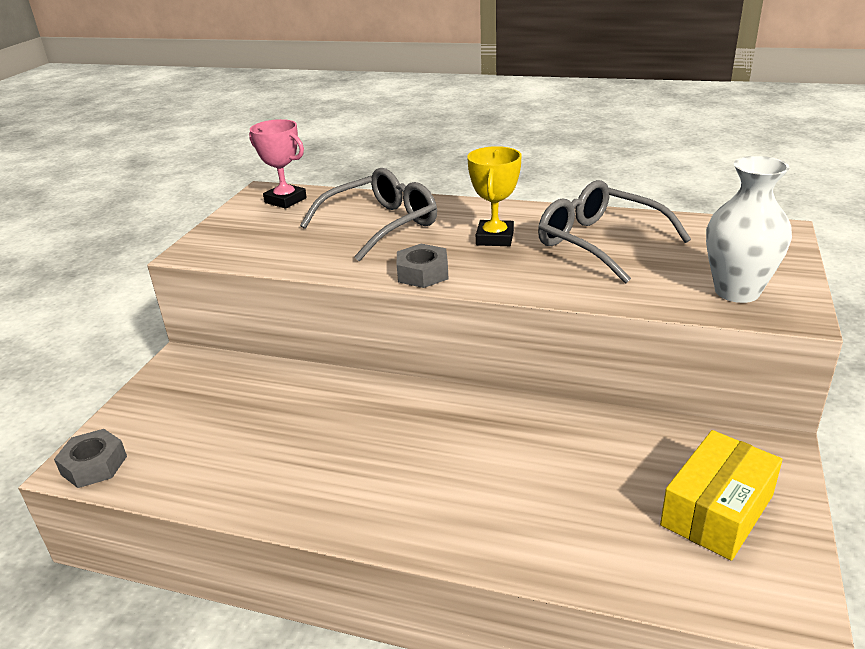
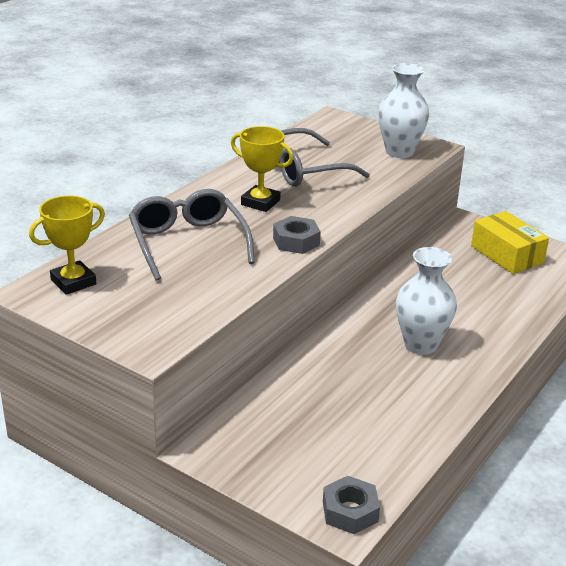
camera: 75 degrees left, 0 degrees up
(285, 200) = (73, 282): pink trophy -> yellow trophy
(410, 461) = (420, 345): none -> white vase

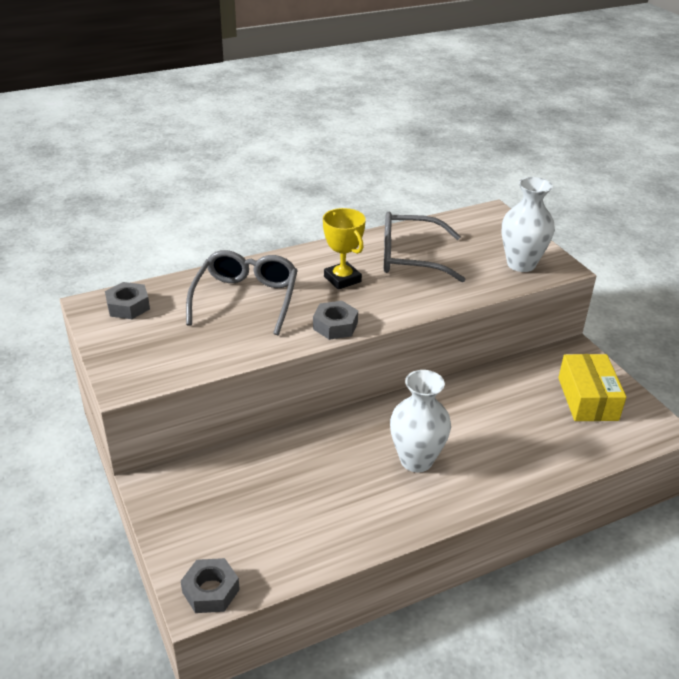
camera: 30 degrees right, 5 degrees up
(73, 282) = (128, 306): yellow trophy -> grey nut

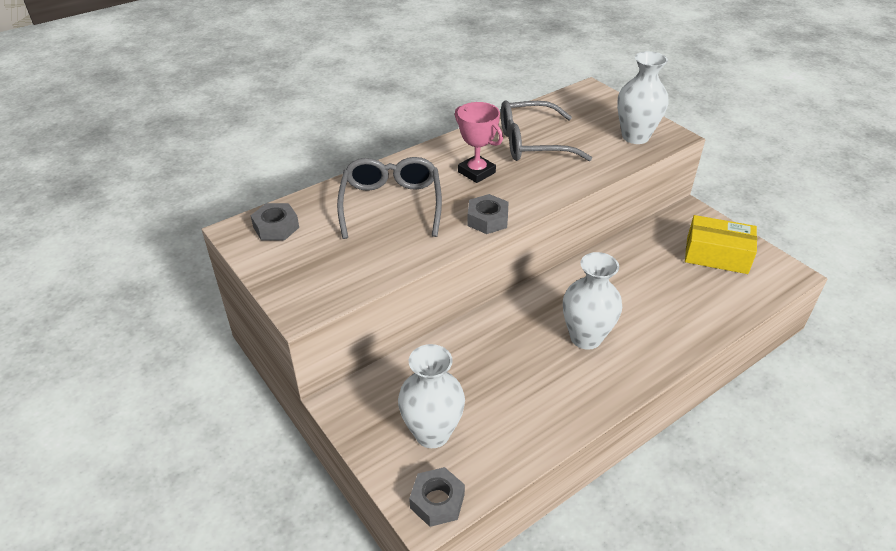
camera: 10 degrees left, 5 degrees up
(228, 527) = (432, 433): none -> white vase
(342, 279) = (476, 172): yellow trophy -> pink trophy
(587, 399) = (716, 255): yellow box -> yellow box turned 60 degrees counterclockwise

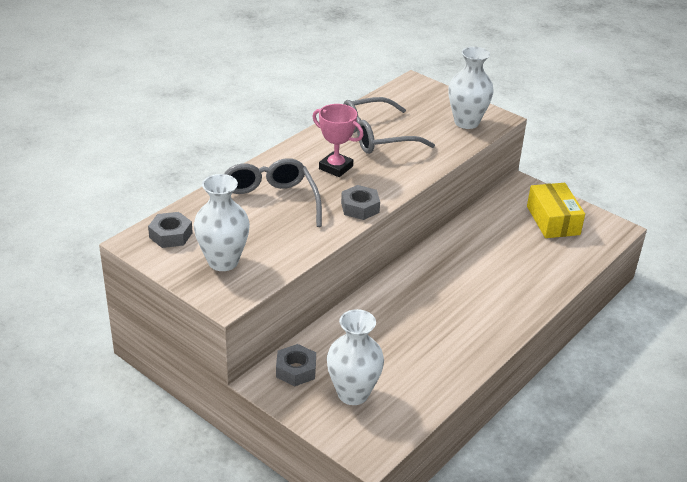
camera: 15 degrees left, 5 degrees down
(437, 501) = (374, 442): grey nut -> grey nut (296, 370)
(585, 337) = (460, 301): white vase -> white vase (223, 261)
(716, 255) = (553, 220): yellow box -> yellow box turned 75 degrees clockwise

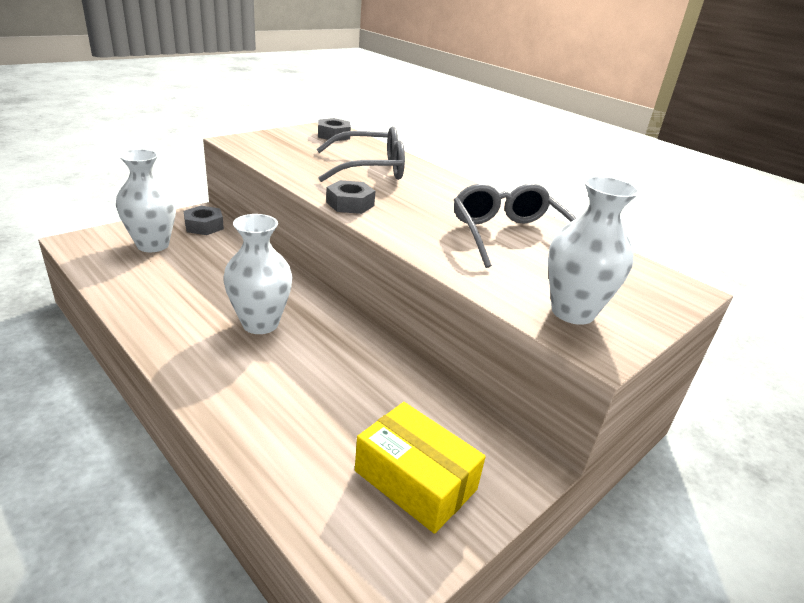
camera: 95 degrees right, 5 degrees down
(223, 261) = (287, 145): white vase -> white vase (260, 323)
(336, 167) = (434, 204): pink trophy -> none
(553, 220) = (415, 480): yellow box -> yellow box turned 45 degrees clockwise

